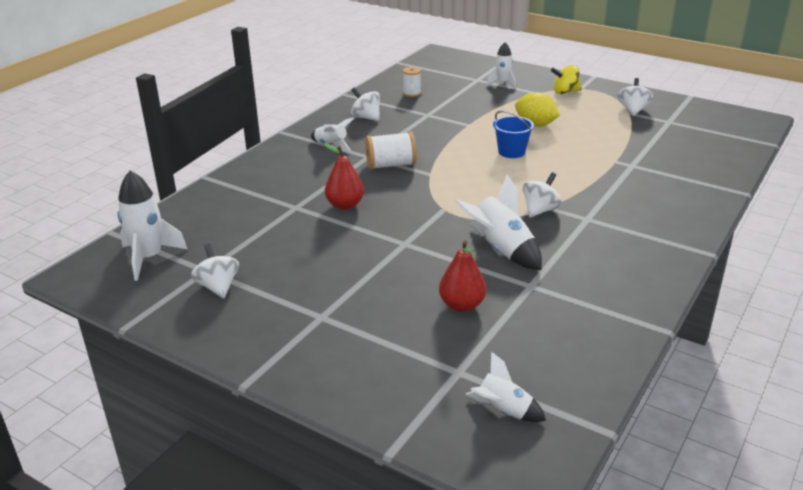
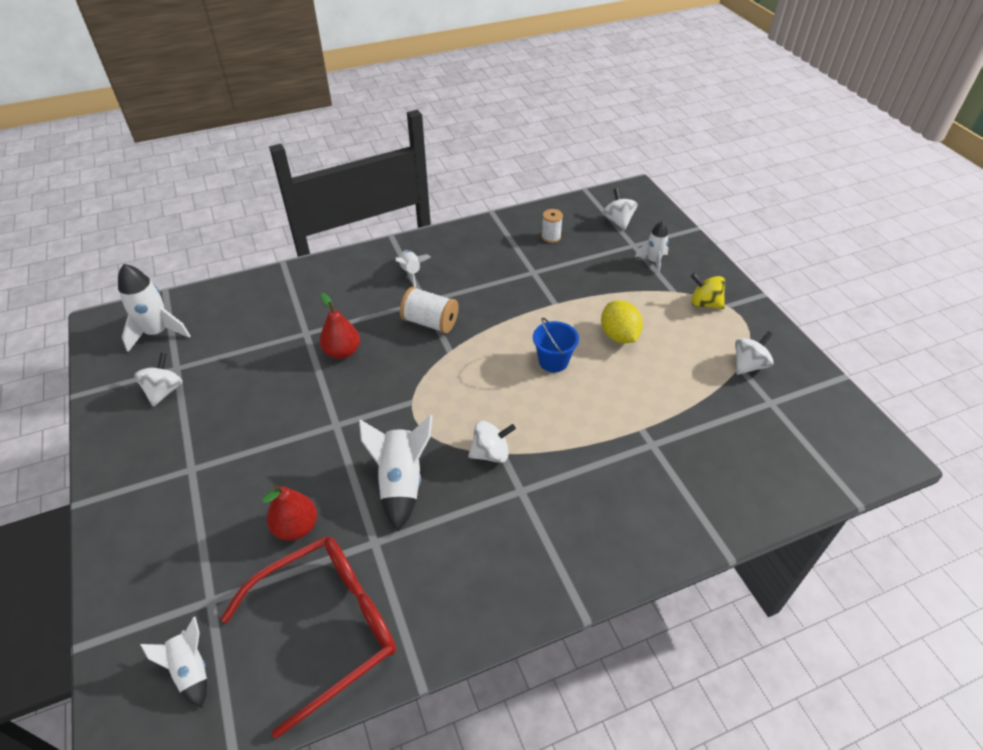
camera: 35 degrees right, 15 degrees up
(366, 117) = (476, 251): white spinning top -> white spinning top (618, 221)
(566, 339) = (328, 627): none -> red glasses

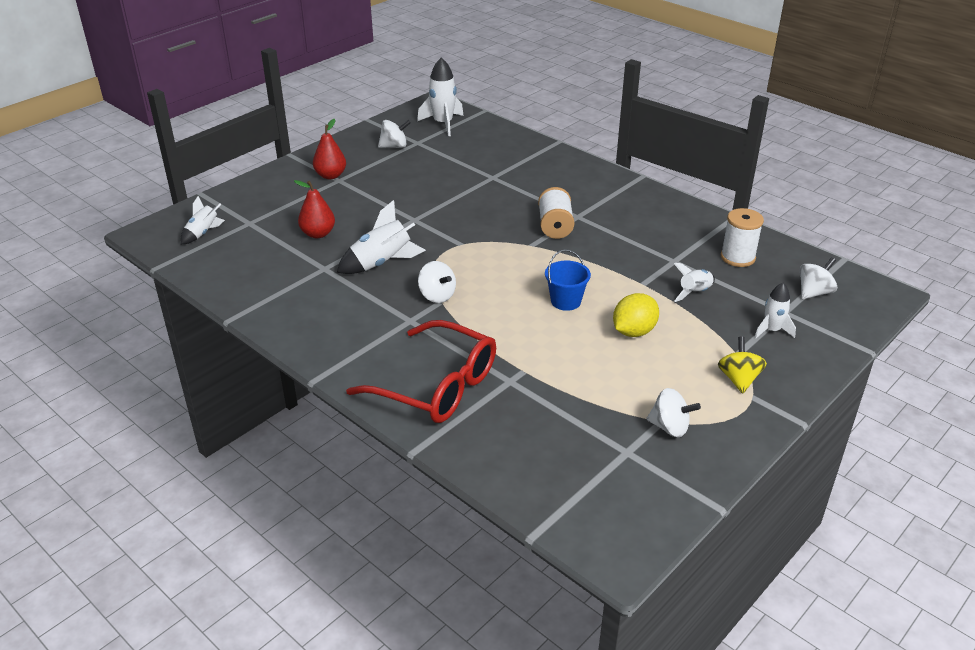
camera: 65 degrees right, 10 degrees down
(328, 627) = (252, 271): red glasses -> red glasses (437, 386)
(342, 352) = (487, 198): red pear -> red pear (331, 175)
(411, 272) = (606, 199): white rocket -> white rocket (694, 293)
(551, 237) = (737, 257): white spool -> white spool, size x1.55

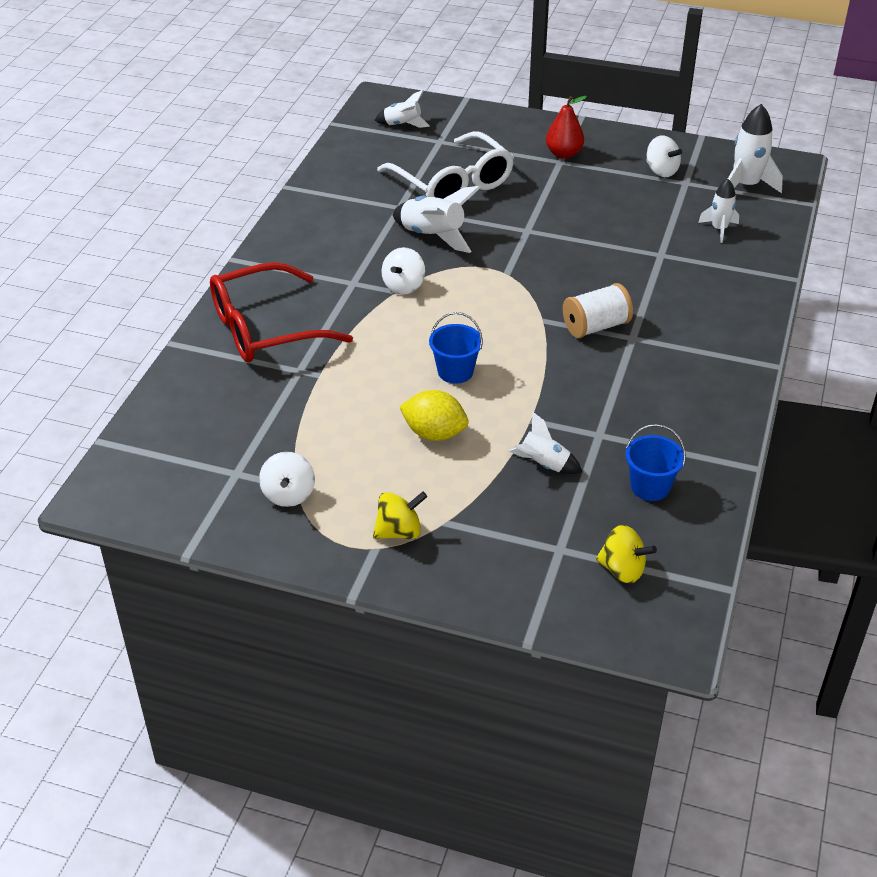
camera: 65 degrees right, 5 degrees up
(318, 234) = (453, 184): red pear -> white glasses
(437, 386) = (265, 328): red glasses -> red glasses turned 60 degrees clockwise
(737, 257) = (650, 487): white spool -> blue bucket
(772, 330) = (512, 543): white rocket -> white rocket (719, 229)
(814, 292) = (622, 570): white spinning top -> yellow spinning top

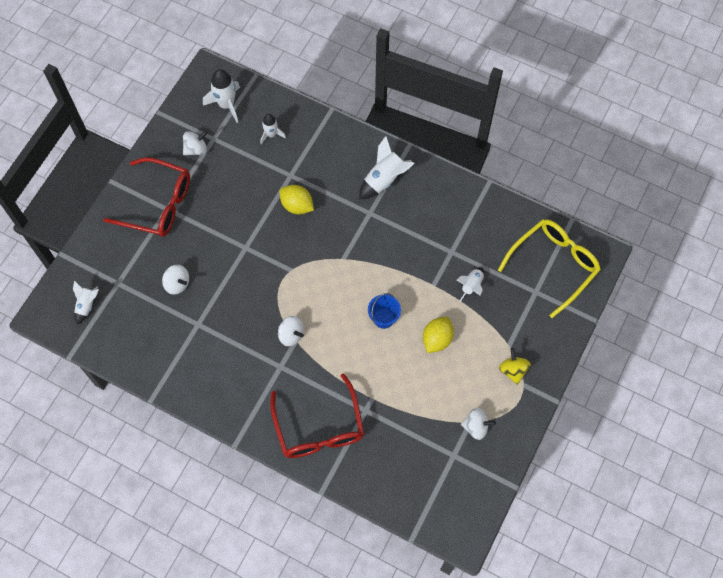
camera: 80 degrees left, 25 degrees up
(433, 236) = (238, 307): white rocket -> white rocket (384, 179)
(453, 184) = (177, 284): white glasses -> white spinning top
(563, 154) = (158, 204): red pear -> red glasses
(595, 327) = (355, 230): white spool -> none
(613, 266) = (297, 206): none -> yellow lemon
(622, 570) = (553, 265): yellow spinning top -> yellow glasses
(650, 487) = (496, 236): blue bucket -> none

